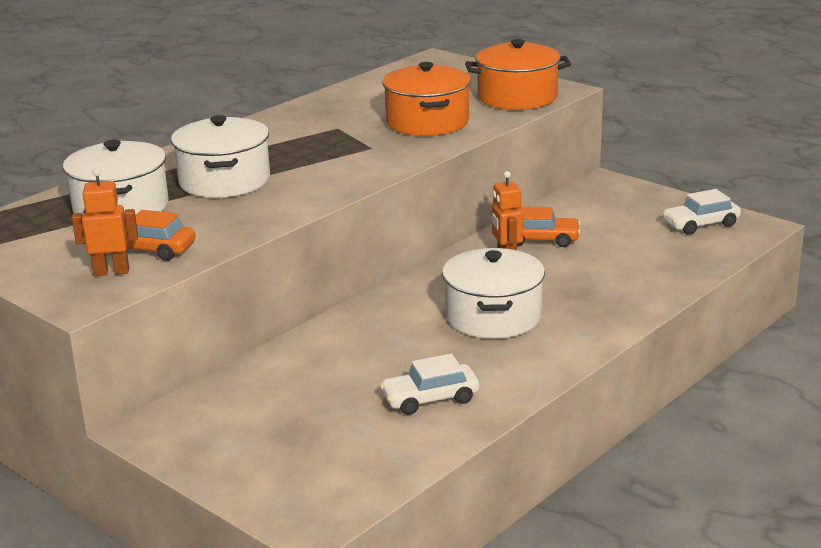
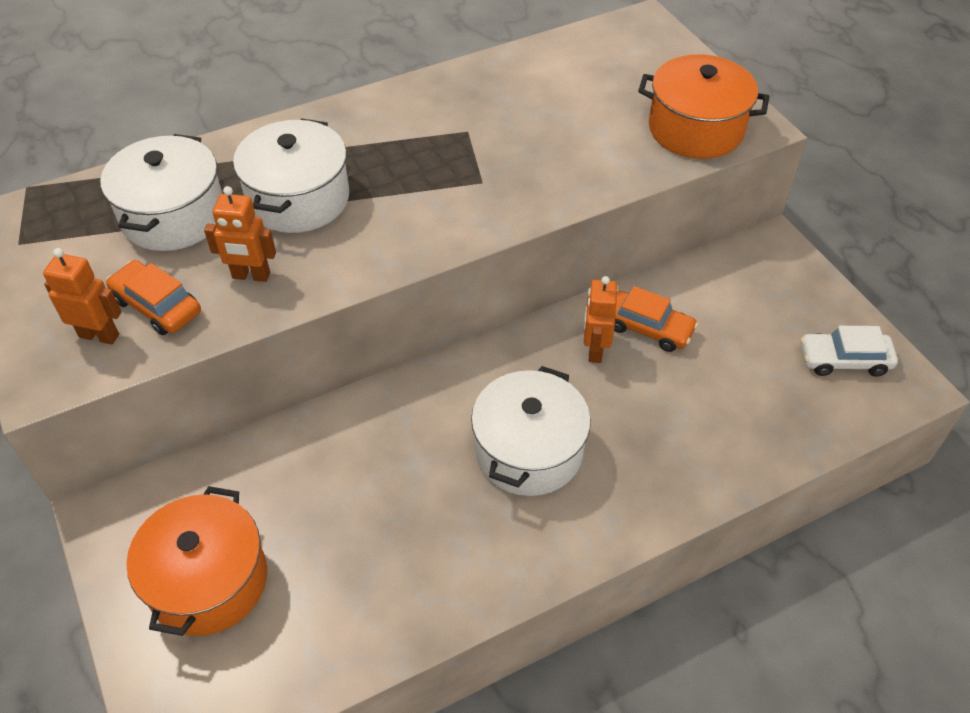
camera: 20 degrees right, 25 degrees up
(219, 221) = (251, 276): none -> orange robot
(427, 122) = (568, 150): orange pot -> orange pot (208, 581)
(430, 399) = (392, 572): white car -> none

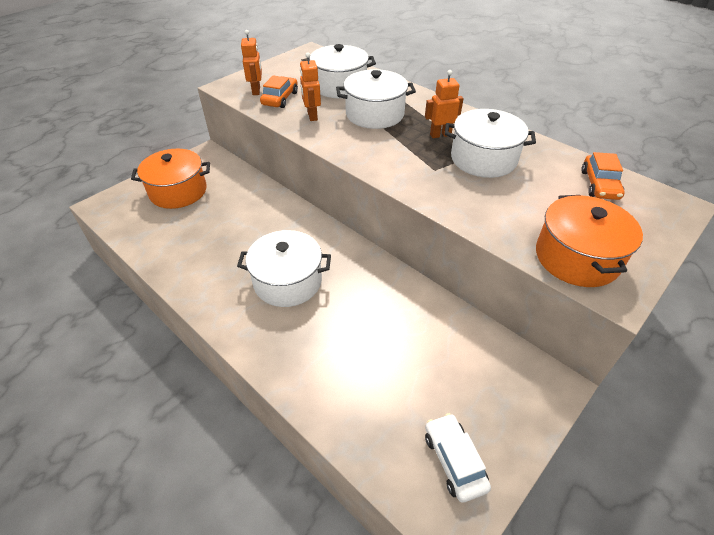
camera: 70 degrees right, 5 degrees down
(483, 128) = (483, 159): none -> white pot
(594, 350) = (381, 294): orange robot -> orange robot (440, 135)
(648, 328) = (415, 319): orange car -> orange car (599, 185)

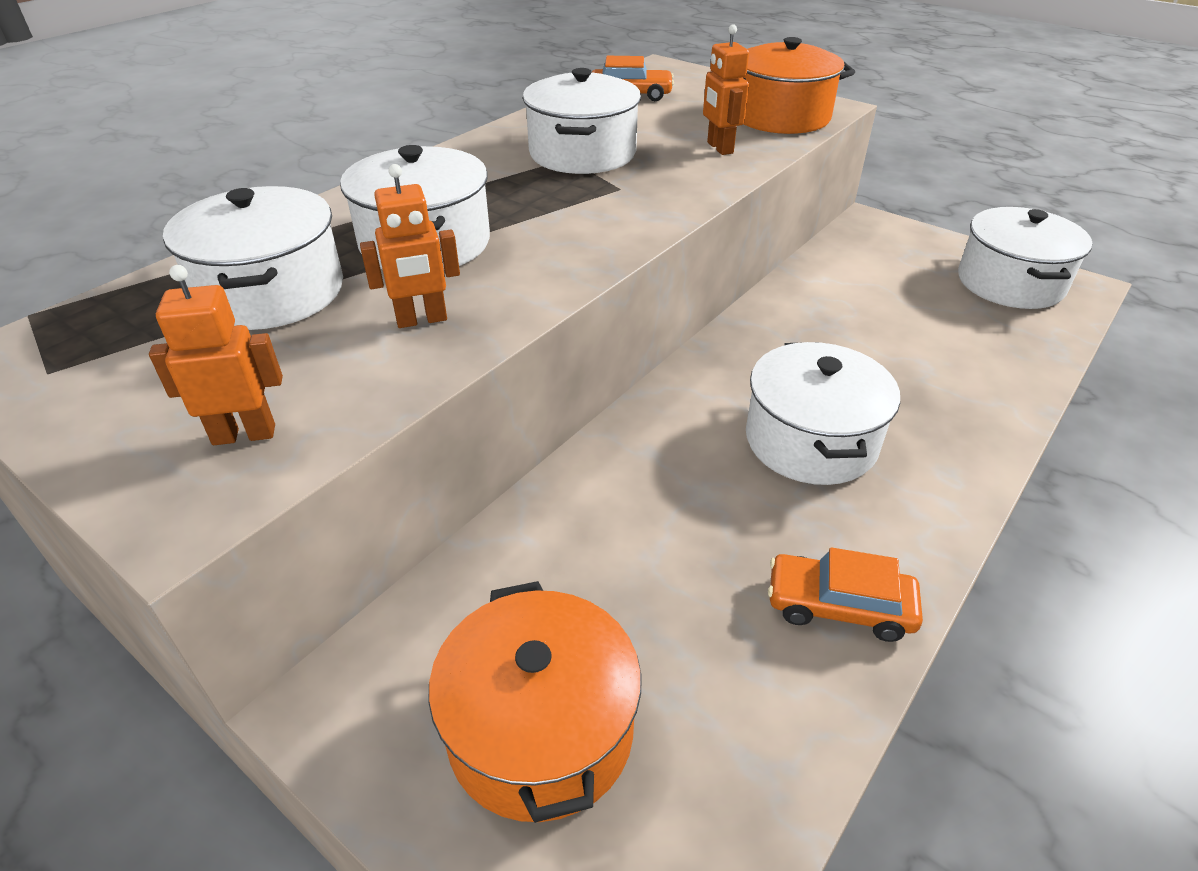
camera: 95 degrees left, 5 degrees down
(280, 98) = (312, 381): orange car -> orange car (839, 606)
(440, 135) = (509, 182): orange robot -> orange robot (719, 148)
(454, 461) = (1010, 283): white car -> white pot

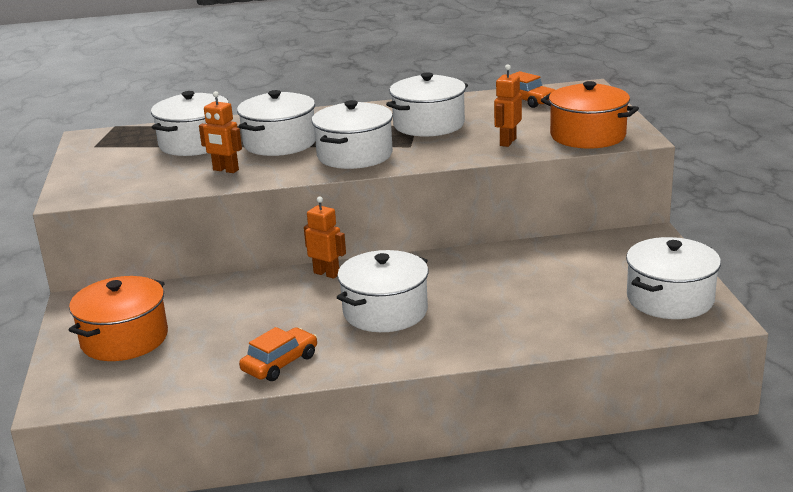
camera: 45 degrees right, 15 degrees down
(244, 434) = (115, 184): orange robot -> orange robot (326, 273)
(575, 224) = (354, 155): none -> white pot
(839, 606) = (280, 363): orange car -> orange car turned 75 degrees clockwise

